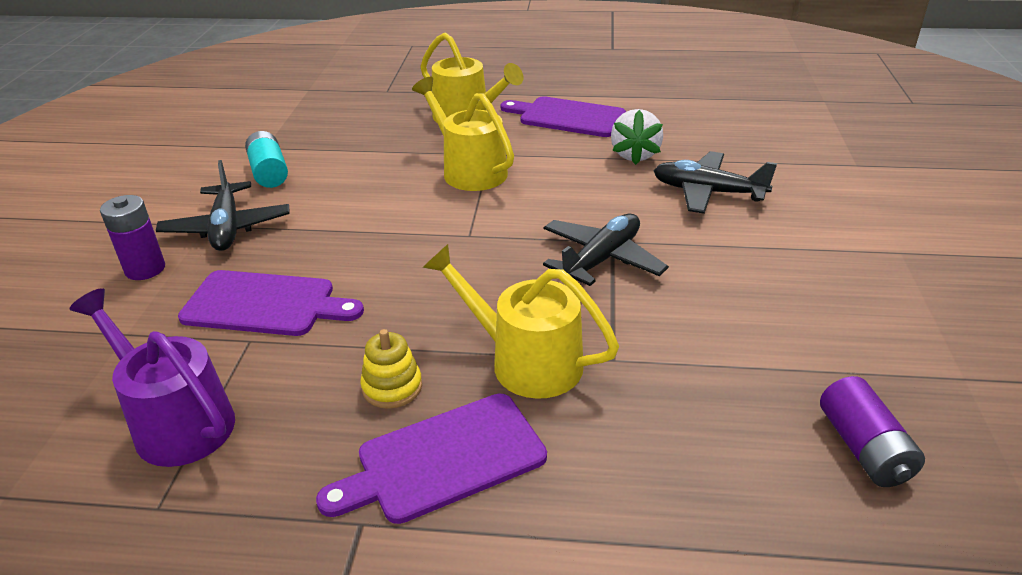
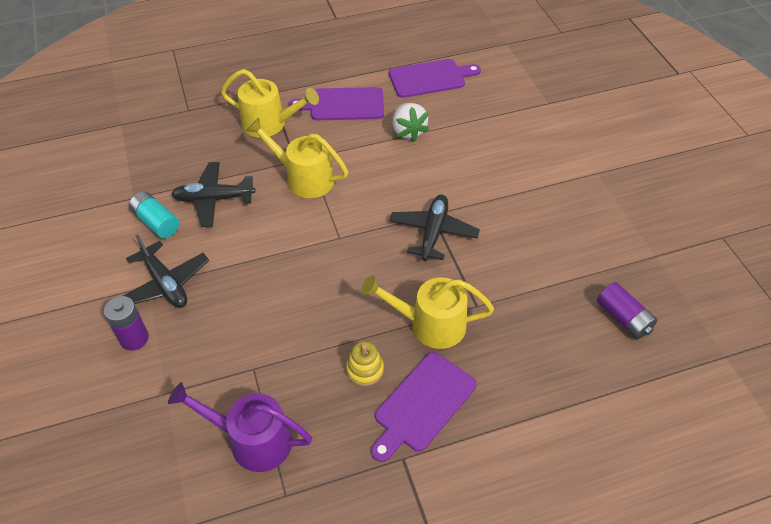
camera: 25 degrees left, 15 degrees up
(265, 304) = (243, 338): purple cutting board -> purple cutting board (430, 78)
(707, 192) = (470, 154): black plane -> black plane (214, 199)

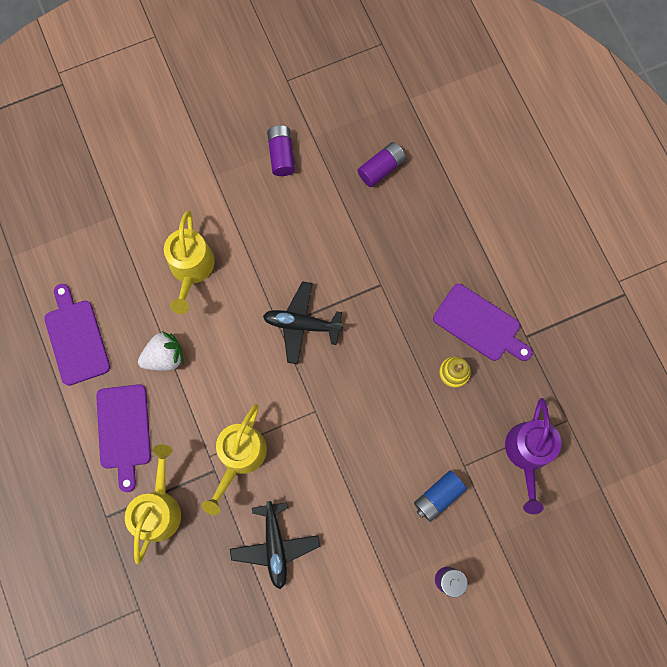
camera: 95 degrees left, 25 degrees up
(156, 222) = (310, 598): turquoise battery -> none
(165, 284) = (385, 567): black plane -> none
(225, 338) = (438, 496): none -> blue battery
(429, 324) = (404, 323): yellow watering can -> yellow watering can (191, 269)
(628, 227) = (281, 155): none -> purple battery

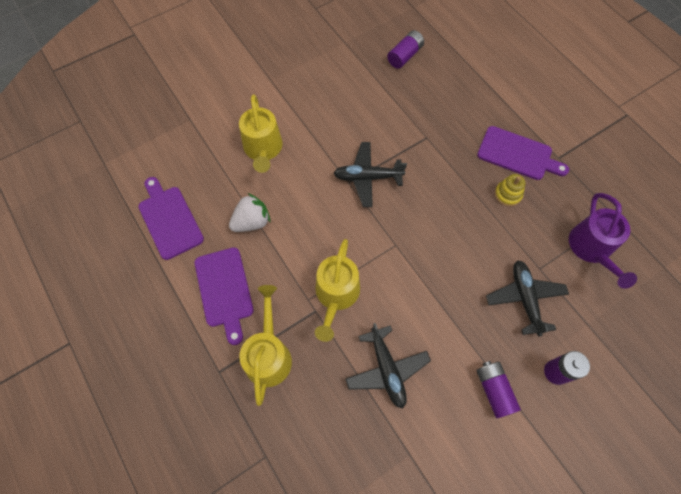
camera: 10 degrees left, 10 degrees down
(281, 155) = (322, 57): purple battery -> purple battery (494, 390)
(438, 496) = (525, 299): blue battery -> black plane

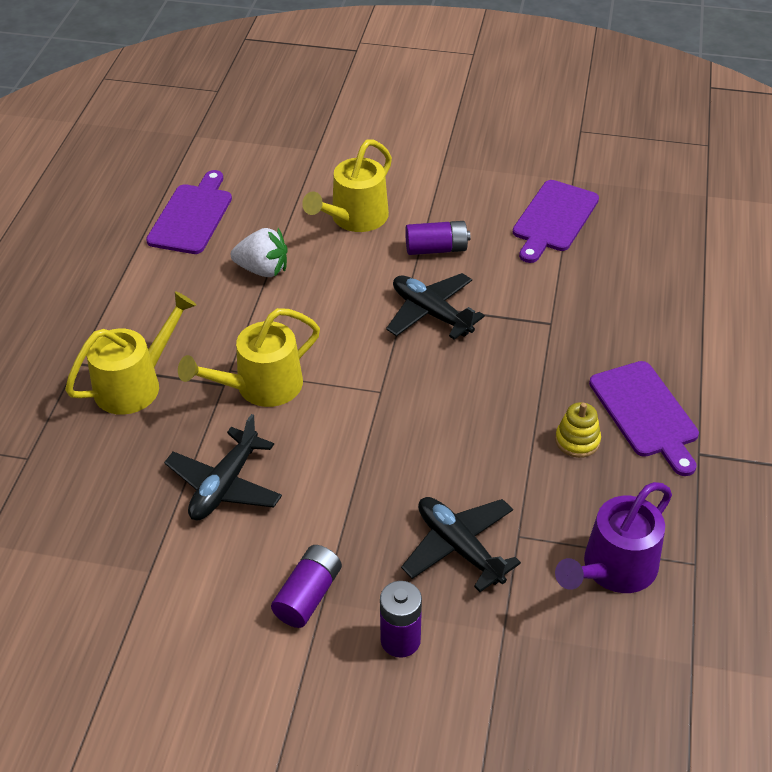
camera: 45 degrees right, 20 degrees down
(225, 290) = (165, 305): purple cutting board -> purple cutting board (554, 219)
(405, 56) = (630, 233): purple battery -> purple battery (436, 249)
(525, 299) = (459, 547): black plane -> black plane turned 75 degrees counterclockwise

